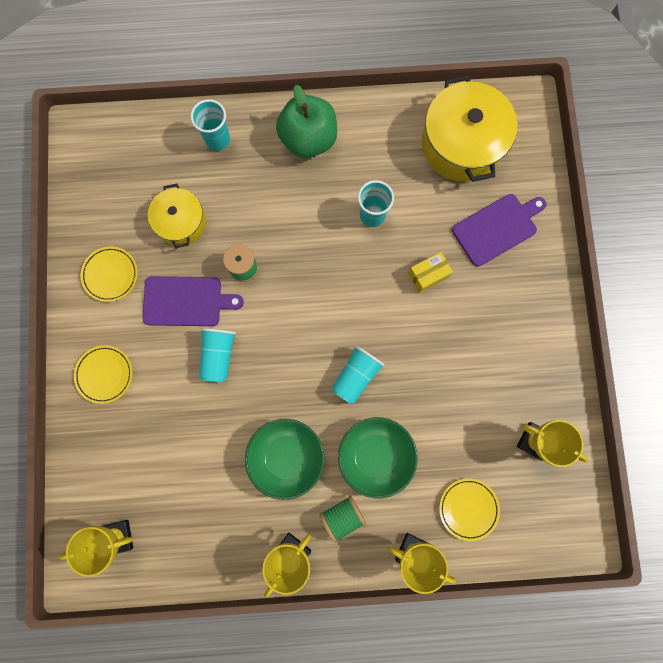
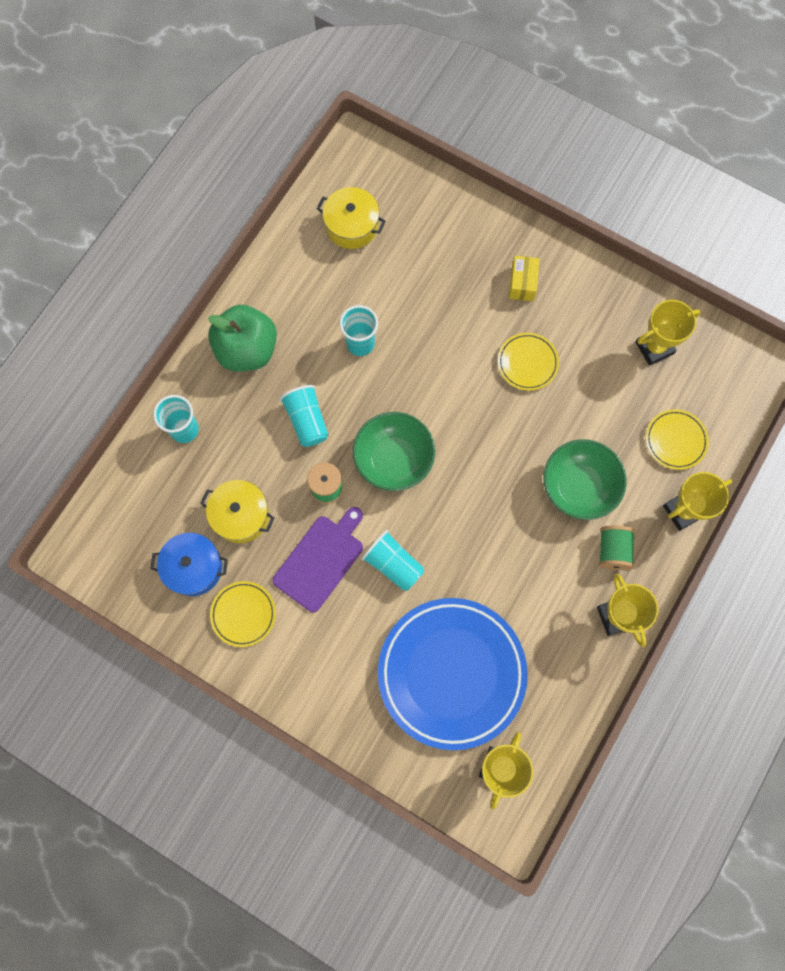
camera: 55 degrees left, 5 degrees down
(105, 374) = (337, 681): yellow plate -> yellow plate (527, 363)
(121, 217) = (194, 567): none -> blue pot
(164, 454) = (451, 673): none -> blue plate
(286, 457) = (528, 564): green bowl -> green bowl (393, 459)
(355, 376) = (496, 456): turquoise cup -> turquoise cup (307, 421)
(428, 275) = (449, 334): yellow box -> yellow box (522, 283)
(461, 144) = (352, 226): yellow pot -> yellow pot, size x0.60
(497, 228) = (449, 250): purple cutting board -> none

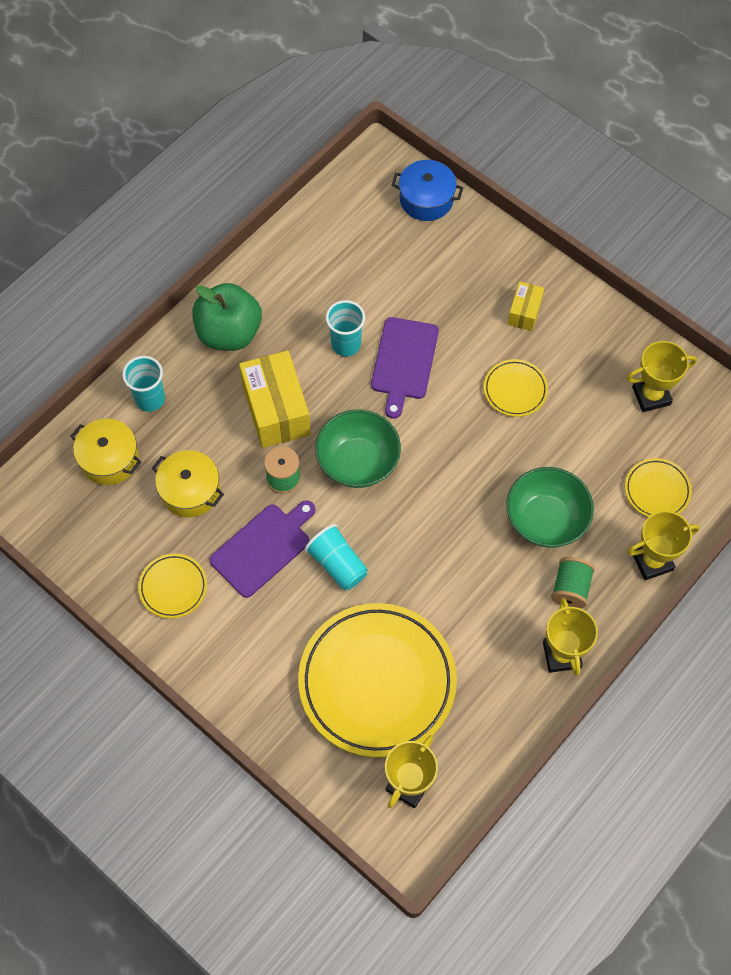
camera: 10 degrees right, 10 degrees down
(194, 567) = (132, 533): blue pot -> blue pot (426, 199)
(307, 421) = (276, 410): turquoise cup -> yellow box
(352, 226) = (359, 231): yellow pot -> yellow pot (109, 459)
(418, 352) = (404, 362): none -> purple cutting board
(451, 673) = (377, 682): blue plate -> yellow plate

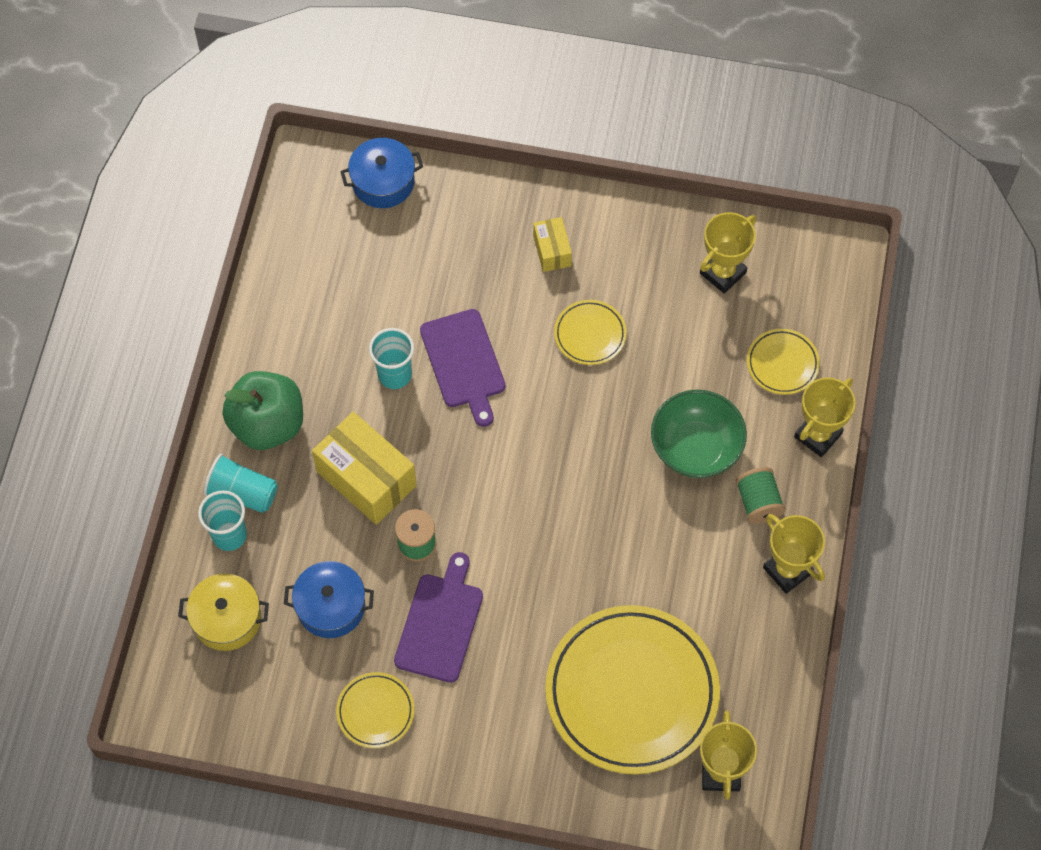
camera: 30 degrees left, 0 degrees up
(190, 491) = (331, 606): yellow pot -> blue pot
(337, 564) = (523, 600): turquoise cup -> turquoise cup (242, 493)
(358, 462) = (480, 487): green bowl -> none

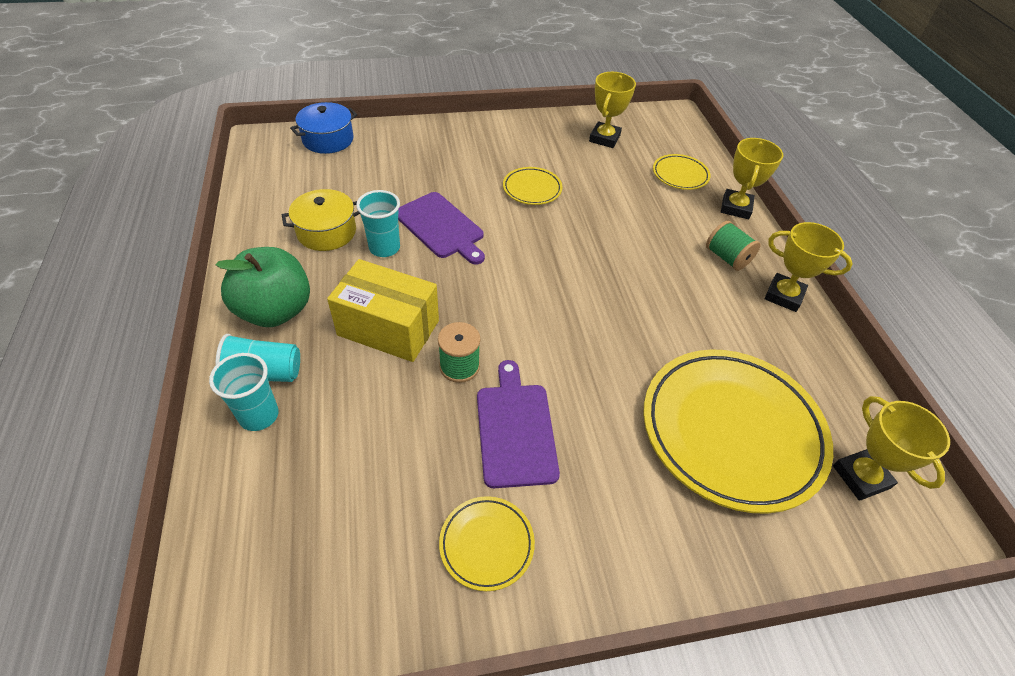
camera: 25 degrees left, 15 degrees down
(227, 619) = (276, 501): yellow pot -> yellow pot (326, 232)
(331, 606) = (394, 450): blue pot -> none
(552, 251) = (476, 151): yellow box -> none
(696, 448) = (655, 236): green bowl -> none

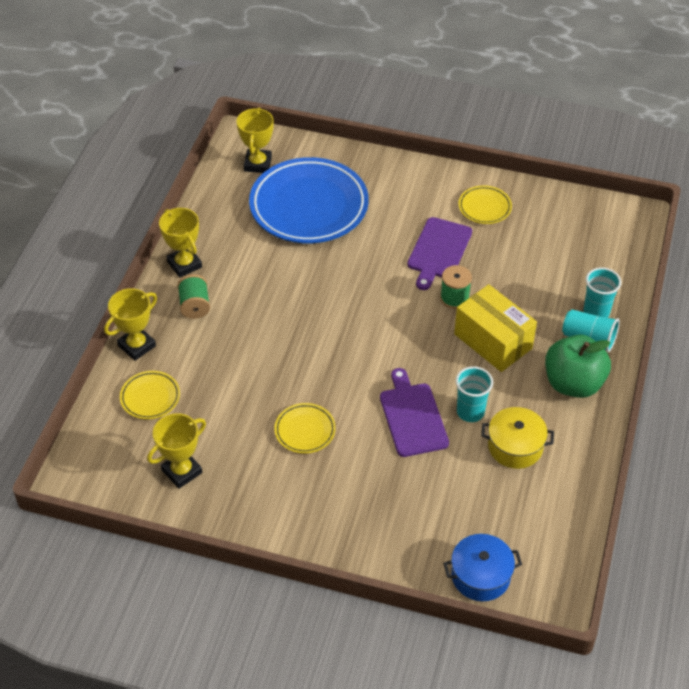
camera: 150 degrees left, 0 degrees up
(731, 431) = (309, 206): yellow plate -> blue plate

